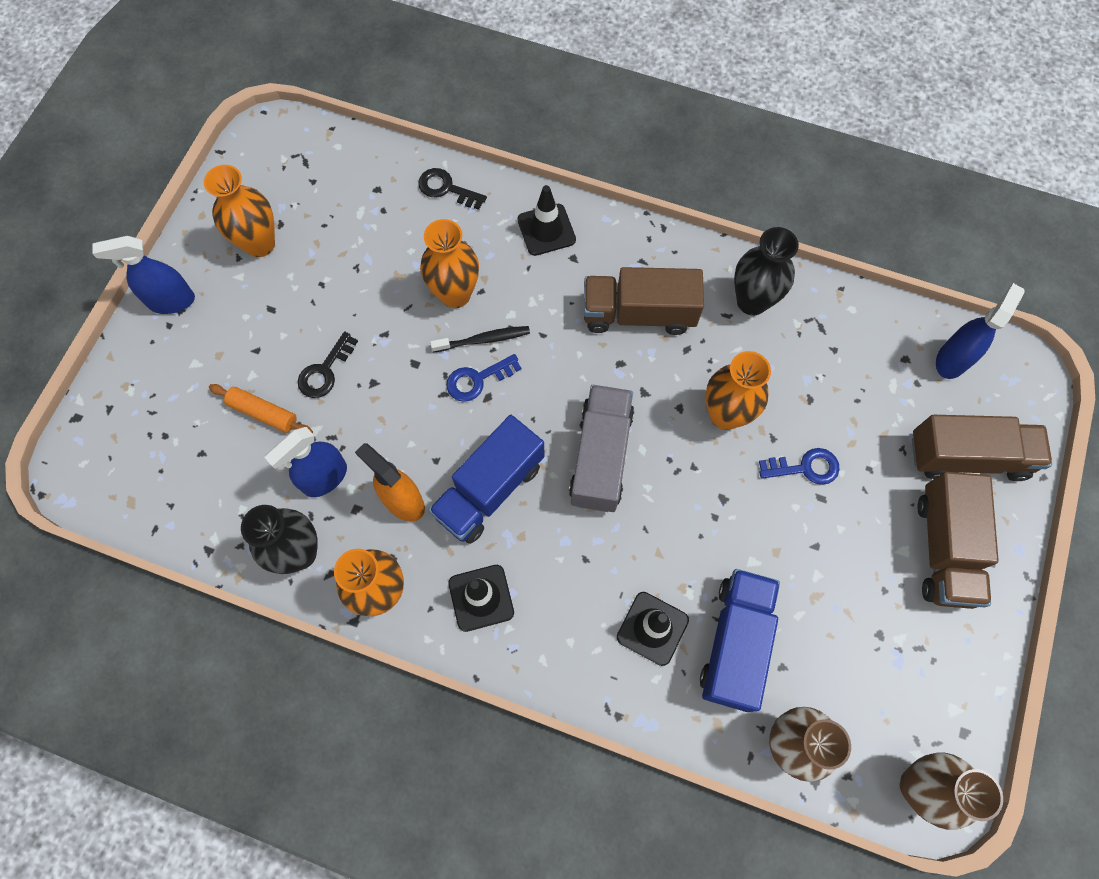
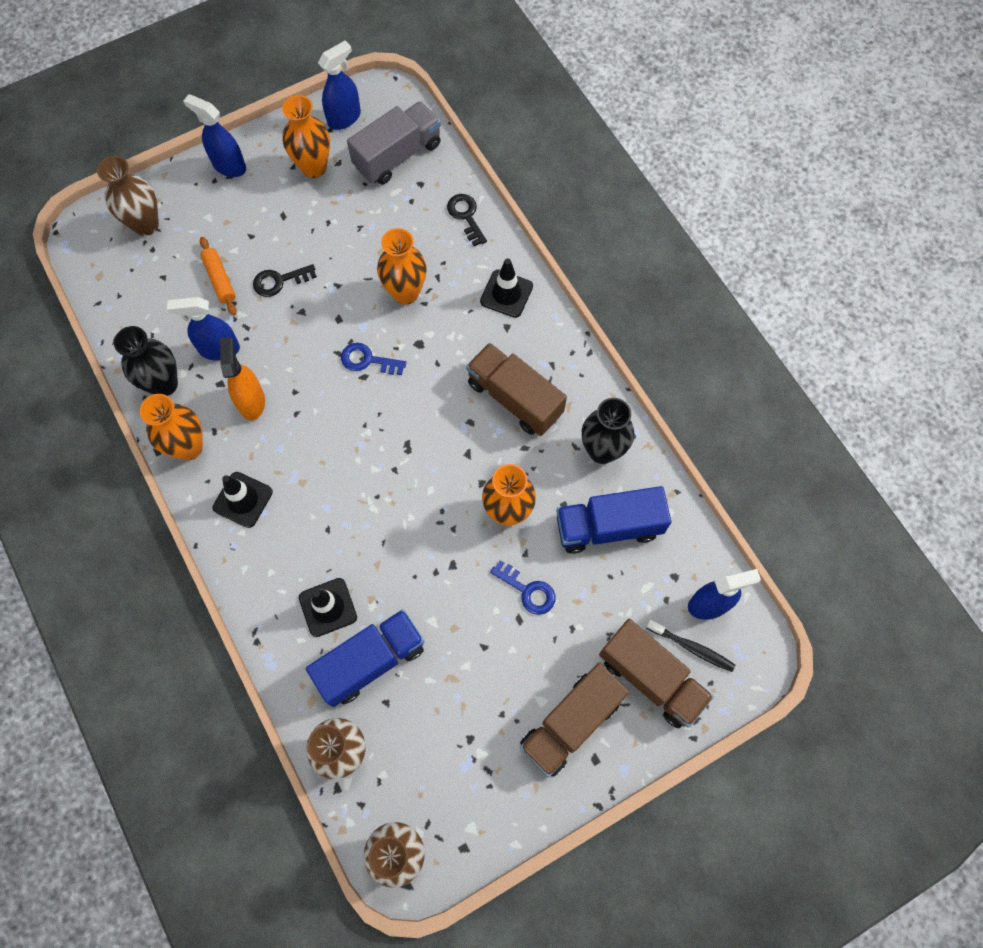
camera: 40 degrees right, 0 degrees up
(135, 417) = (146, 224): none -> brown vase
(248, 179) = (344, 118): none -> blue spray bottle
(483, 340) = (396, 337): black toothbrush -> black toothbrush (691, 647)
(489, 489) = (310, 437): blue truck -> blue truck (608, 527)
(600, 456) = (399, 473): grey truck -> grey truck (397, 155)

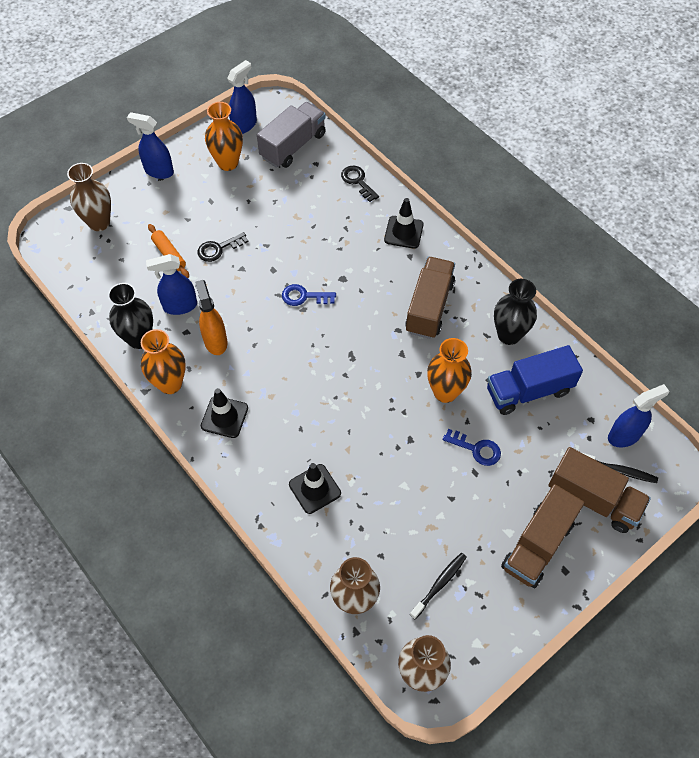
camera: 10 degrees left, 10 degrees down
(371, 661) = (360, 525): blue truck -> none
(405, 292) = (323, 243): orange vase -> none
(445, 750) = (439, 584): none -> black toothbrush
(514, 398) = (429, 307): brown truck -> brown truck turned 75 degrees clockwise

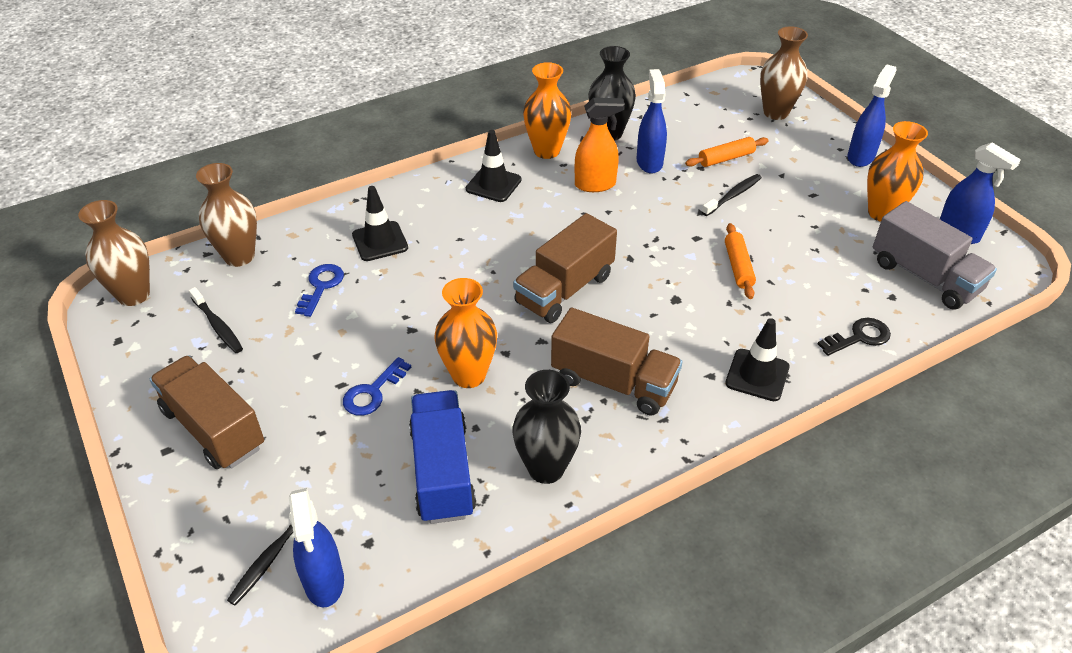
camera: 100 degrees right, 15 degrees down
(218, 249) = (733, 195): black key -> black toothbrush
(301, 244) = (738, 266): none -> orange rolling pin
(304, 296) = (650, 260): blue key -> blue key (321, 286)
(593, 499) = (243, 509): brown truck -> brown truck (564, 289)

